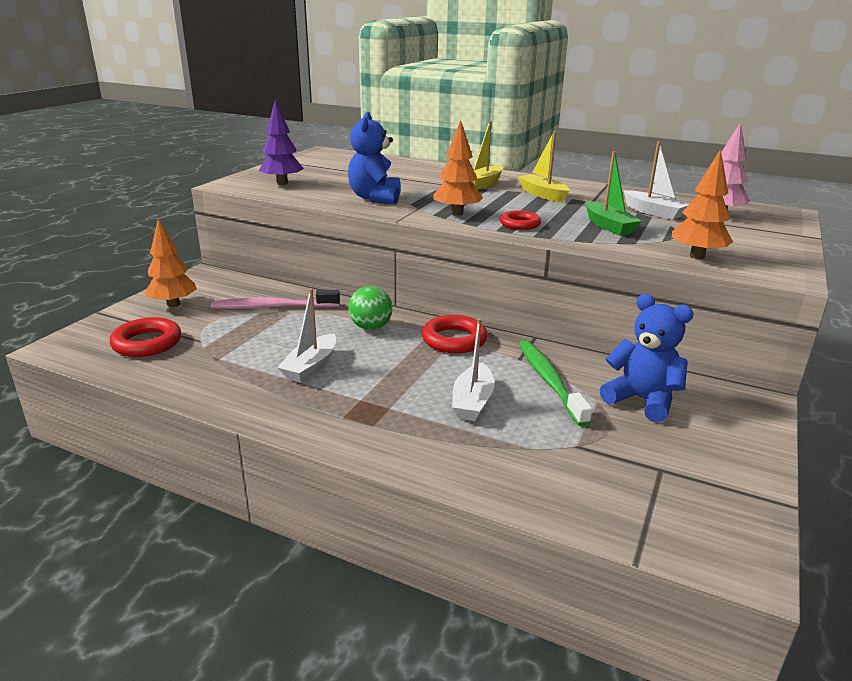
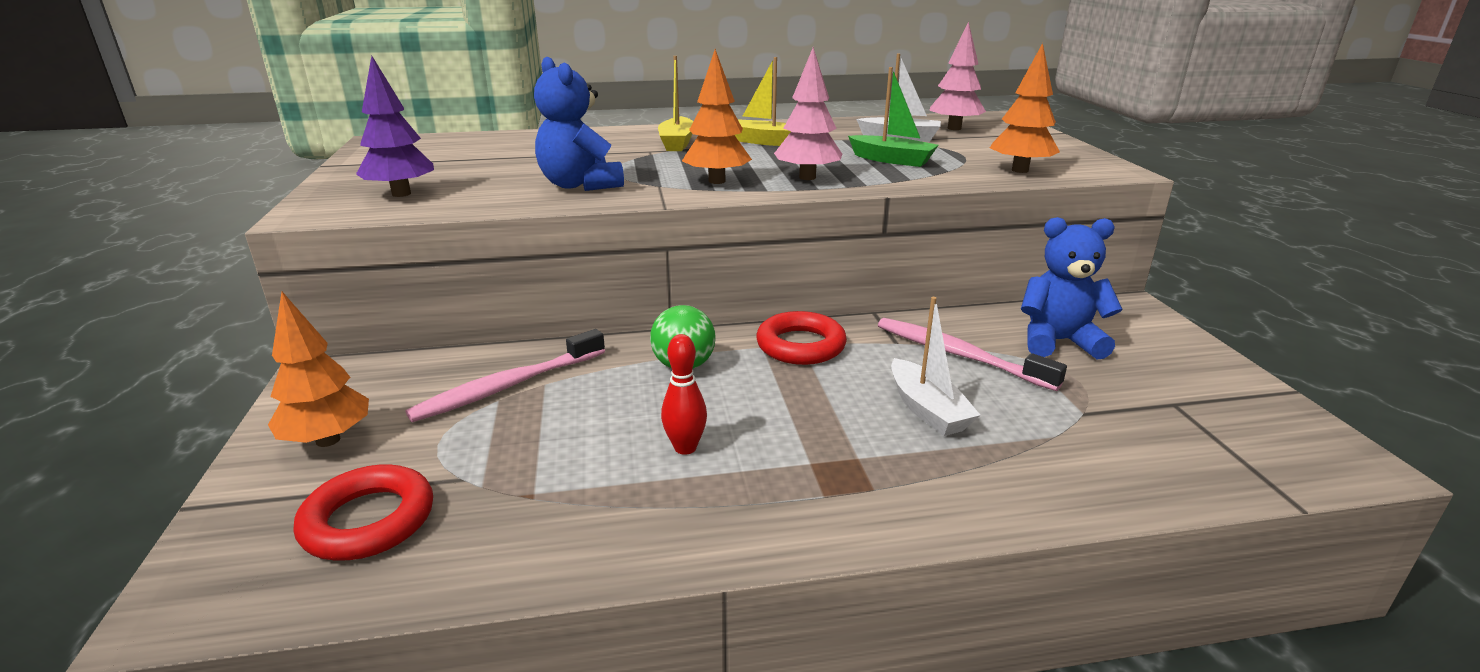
camera: 35 degrees left, 0 degrees up
(311, 367) = (685, 448): white boat -> red bowling pin
(520, 224) = (807, 177): red ring -> pink tree
(549, 381) = (958, 355): green toothbrush -> pink toothbrush

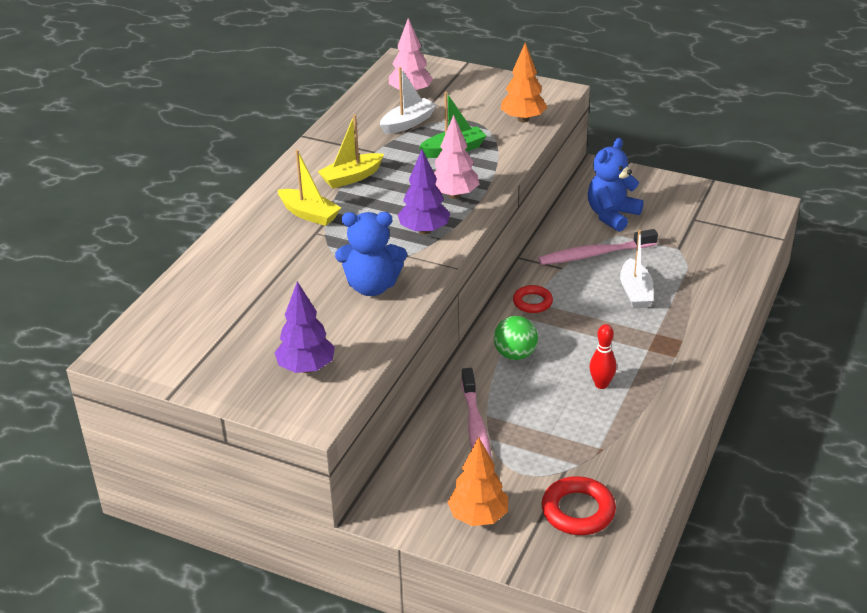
camera: 55 degrees left, 10 degrees up
(717, 181) = (424, 231): orange tree -> purple tree
(800, 345) = (532, 302): red ring -> red ring, size x0.65
(927, 410) = (635, 292): white boat -> white boat turned 75 degrees clockwise

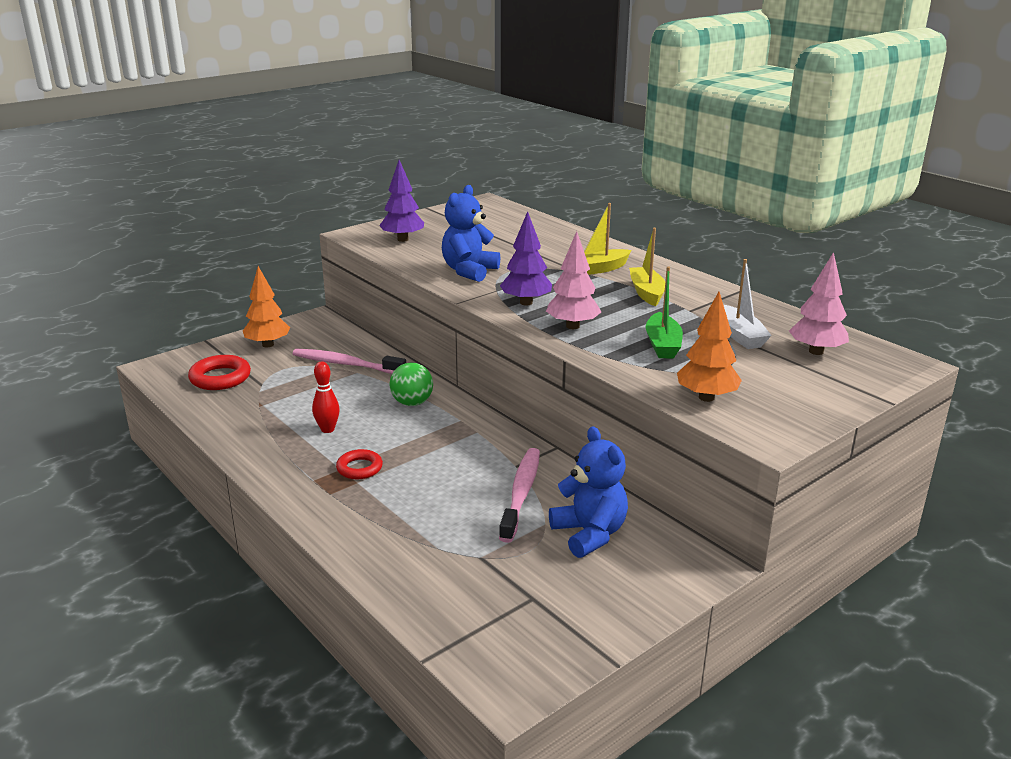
camera: 115 degrees right, 10 degrees down
(532, 302) = (475, 432): red ring -> red ring (359, 468)
(635, 292) = (431, 495): white boat -> none

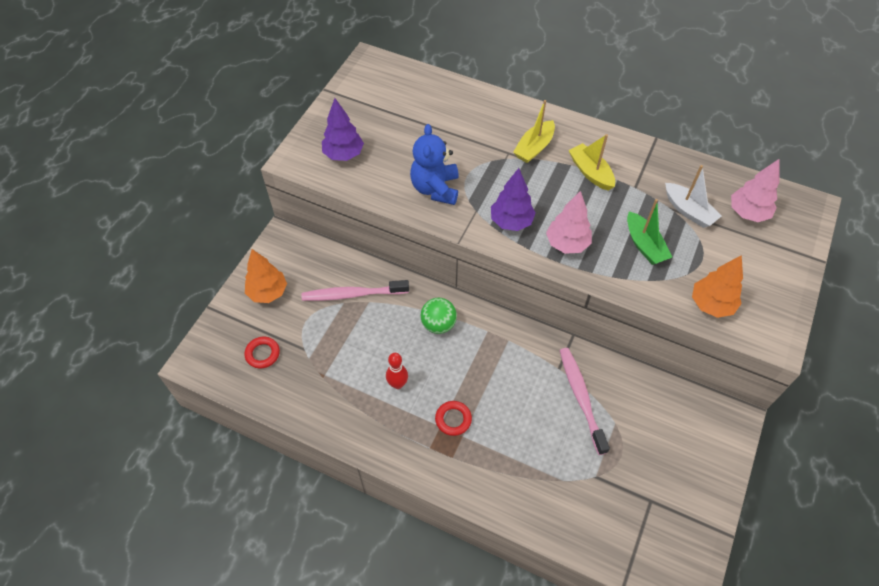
camera: 25 degrees left, 30 degrees up
(220, 378) = (262, 354): red ring -> red ring, size x0.65
(589, 534) = (648, 421): blue teddy bear -> none

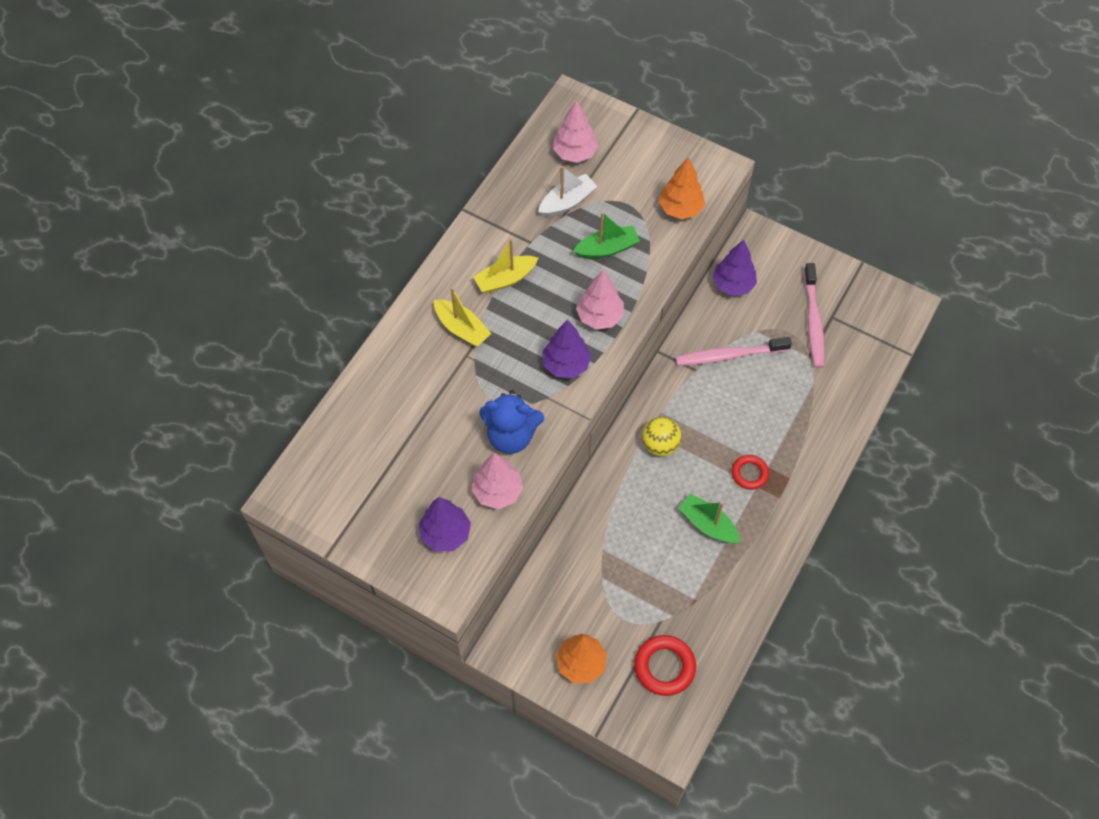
camera: 85 degrees left, 5 degrees up
(262, 354) = (664, 667): red ring -> red ring, size x1.54
(353, 294) = (591, 567): pink toothbrush -> pink toothbrush (813, 321)
(382, 184) = (497, 491): none -> pink tree
(397, 384) = (708, 524): red bowling pin -> green boat
(438, 324) = (637, 478): green ball -> none
(474, 341) = (660, 445): none -> yellow ball
(665, 399) = (733, 285): none -> purple tree

